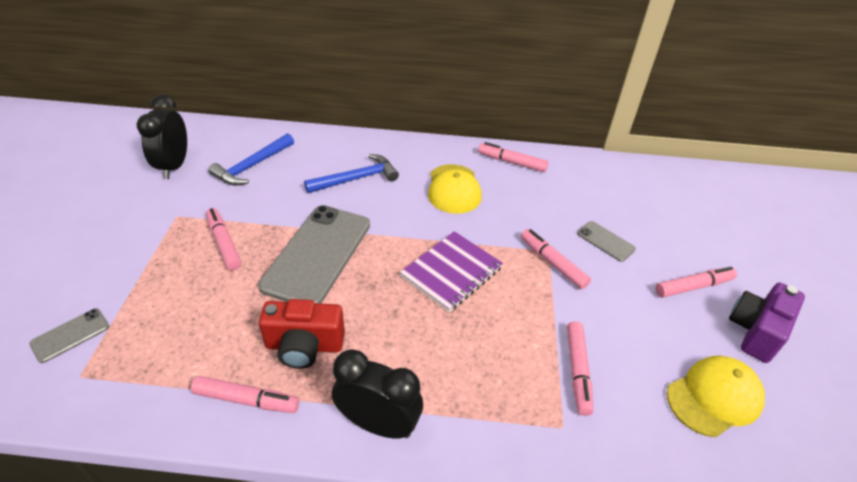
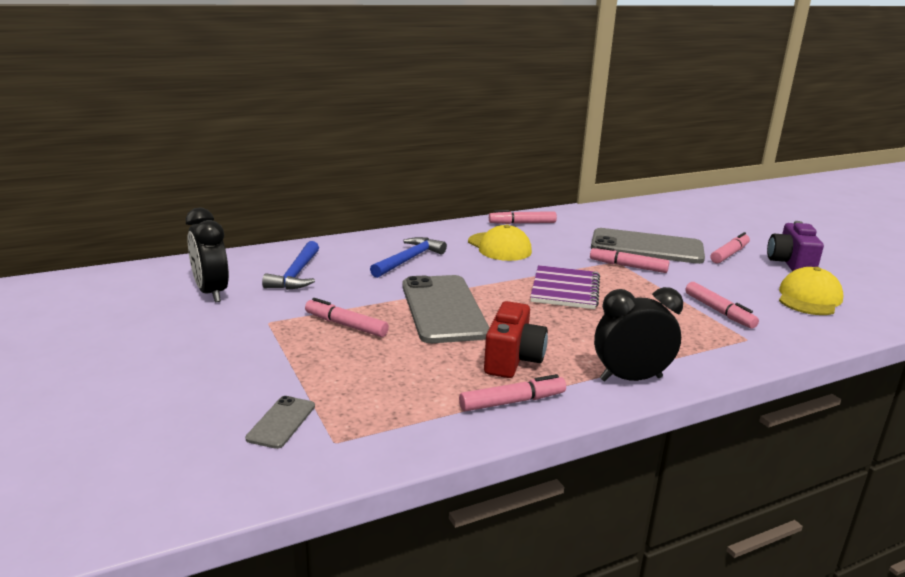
camera: 30 degrees left, 20 degrees down
(304, 346) = (513, 359): red camera -> red camera turned 45 degrees counterclockwise
(605, 241) = (646, 247): grey phone -> grey phone, size x2.24

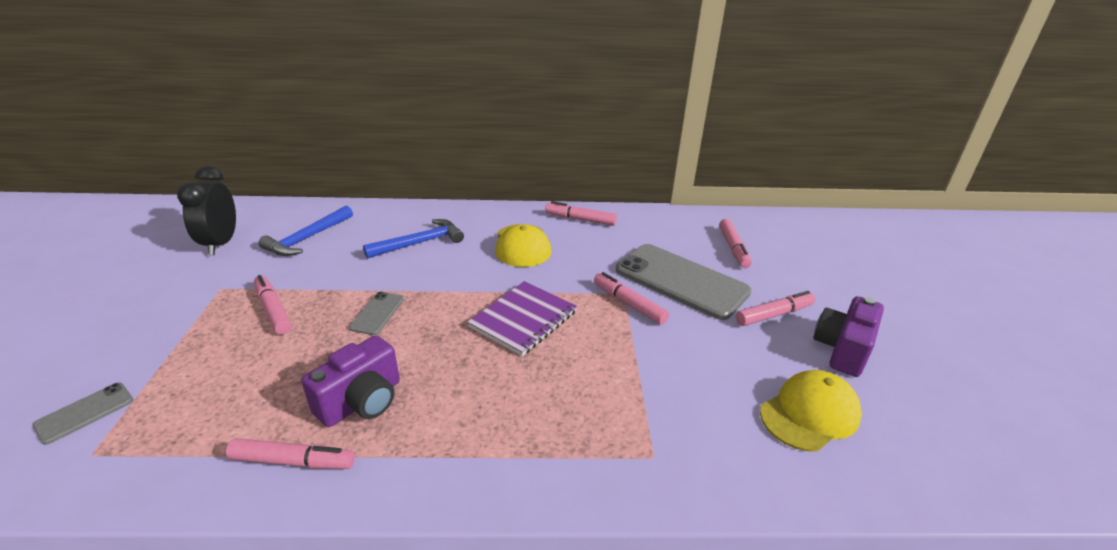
camera: 25 degrees right, 10 degrees up
(443, 309) = (377, 313): grey phone -> grey phone, size x0.45
(513, 359) = (362, 401): red camera -> purple camera
(630, 378) = (447, 472): black clock -> none
(719, 311) = (664, 401): pink marker -> pink marker (733, 248)

